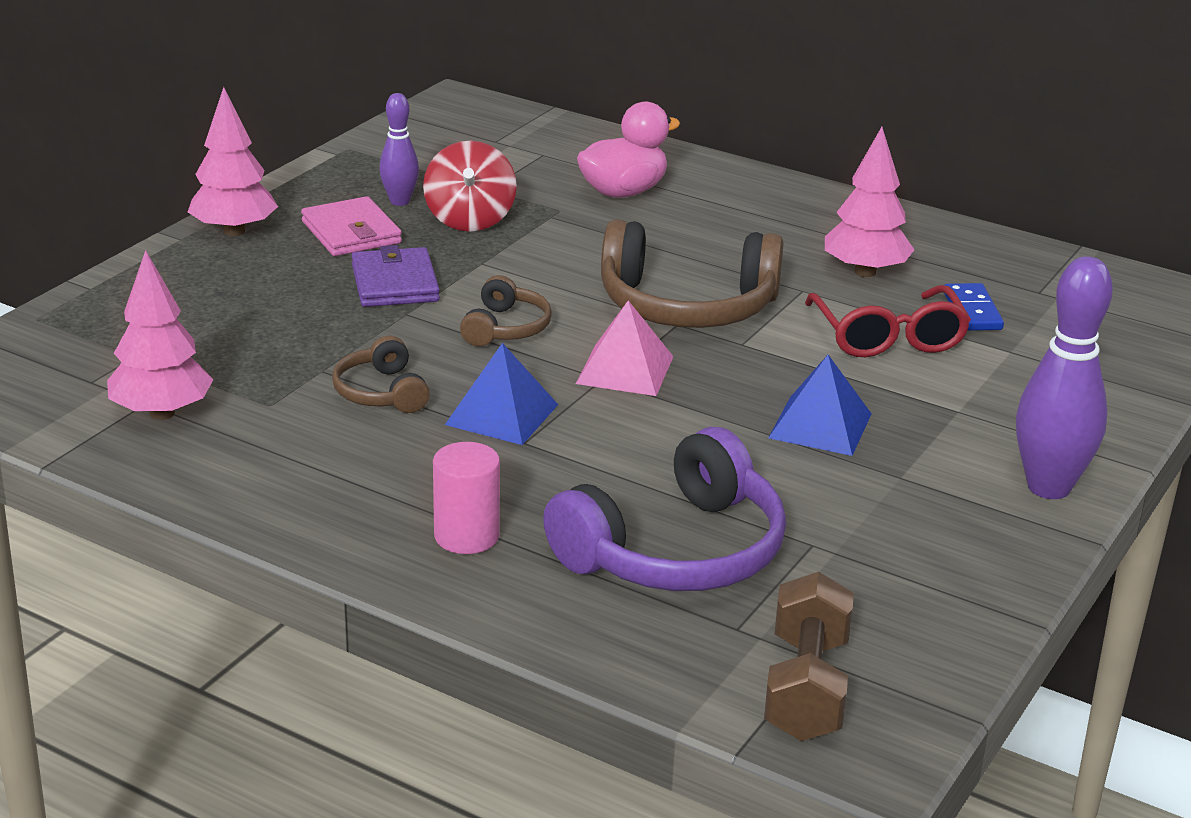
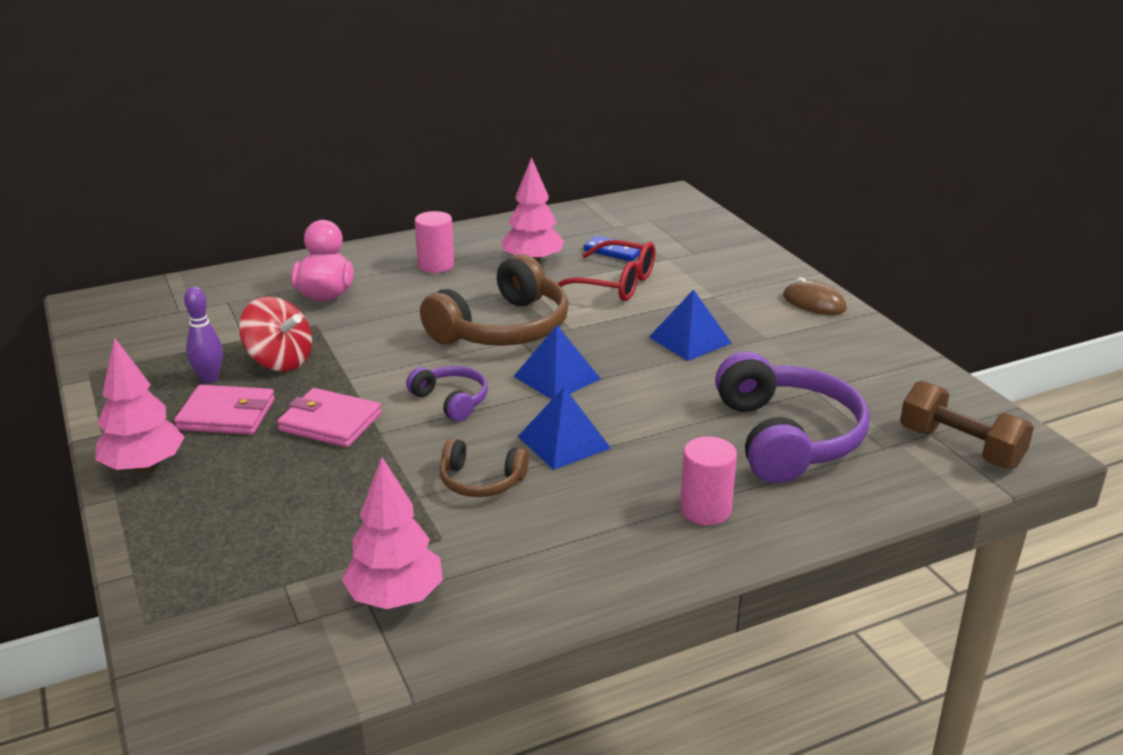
camera: 55 degrees left, 0 degrees up
(395, 283) = (330, 422): purple wallet -> pink wallet
(505, 328) = (451, 401): brown headphones -> purple headphones
(625, 369) = (557, 377): pink pyramid -> blue pyramid
(771, 222) = (436, 265): none -> pink cylinder
(1049, 487) = (814, 303): purple bowling pin -> brown mouse

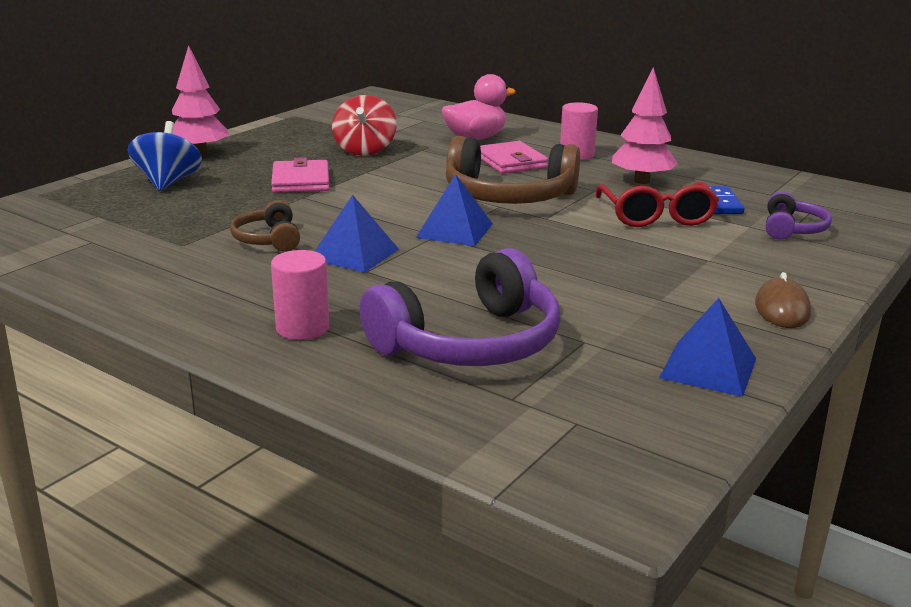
camera: 60 degrees right, 5 degrees down
(209, 378) = (319, 140): purple bowling pin -> none
(226, 414) = (280, 155): pink wallet -> pink wallet (510, 162)
(227, 511) = (168, 183): none -> blue spinning top
(395, 598) = (100, 247): pink tree -> none
(451, 401) = (372, 206): purple headphones -> purple headphones (792, 229)
(690, 340) = (599, 266): blue pyramid -> blue pyramid (708, 368)
(960, 447) = (566, 446): brown dumbbell -> none

